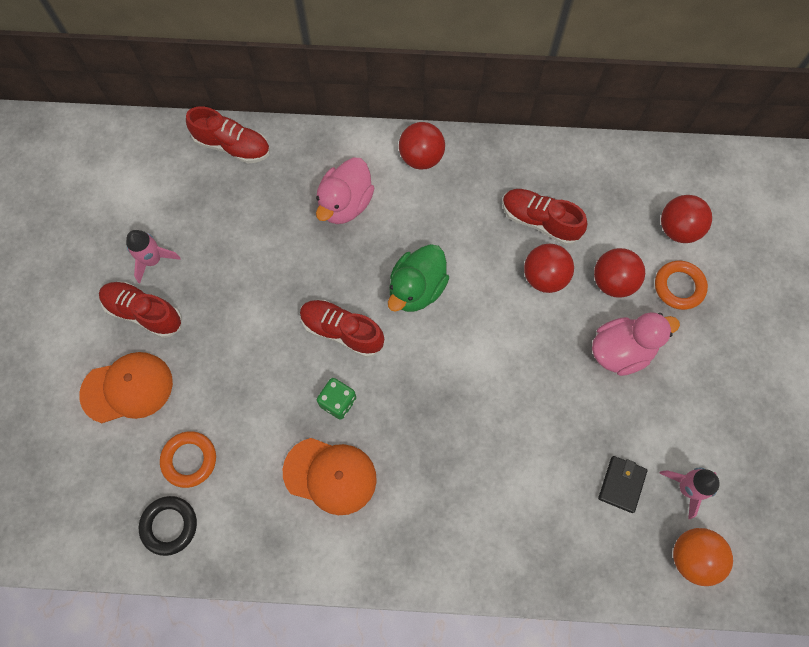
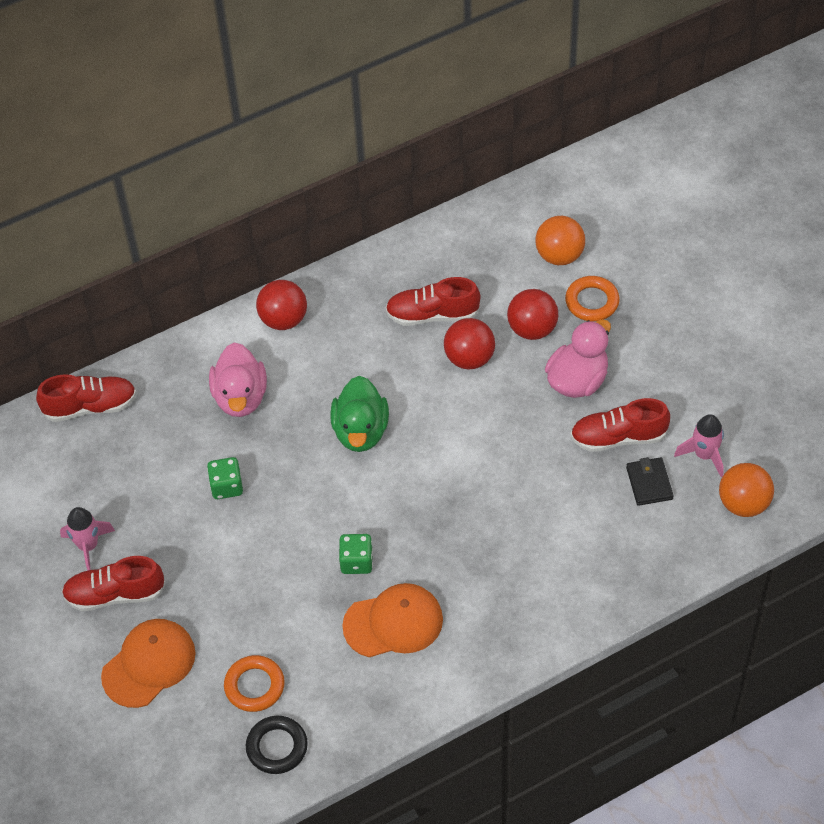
camera: 30 degrees left, 15 degrees down
(284, 273) = (226, 486): none -> green dice
(342, 331) = (317, 503): red shoe -> red shoe (618, 437)
(678, 229) = (559, 255): red ball -> orange ball

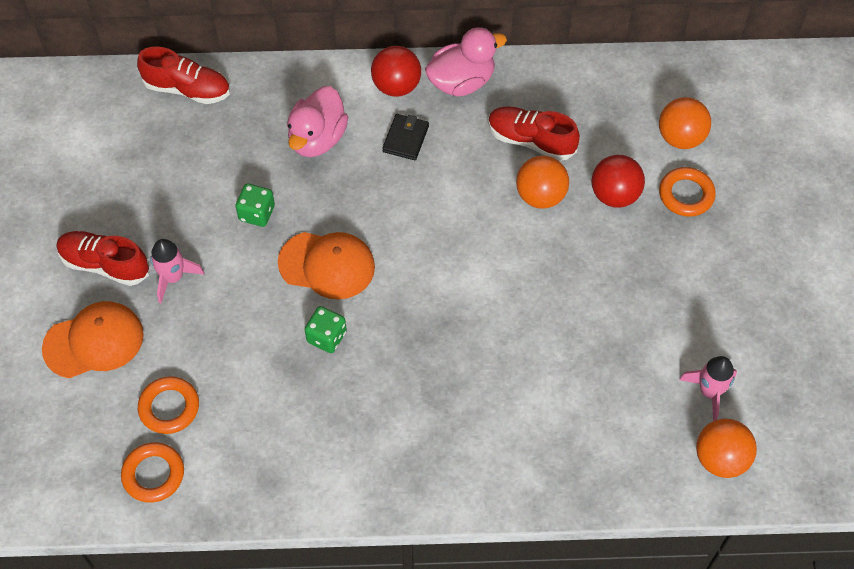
camera: 25 degrees right, 5 degrees up
(88, 546) = (110, 211): pink rocket -> pink rocket (173, 277)
(277, 747) = (153, 474): black ring -> orange ring
(360, 431) = (403, 218): green duck -> none
(393, 623) = (325, 410): orange cap -> orange cap (327, 265)
(469, 358) = (540, 196): red ball -> orange ball
(577, 380) = (629, 263): pink duck -> pink duck (461, 82)
(618, 437) = (636, 335): red shoe -> none
(649, 483) = (639, 394): black wallet -> black wallet (405, 139)

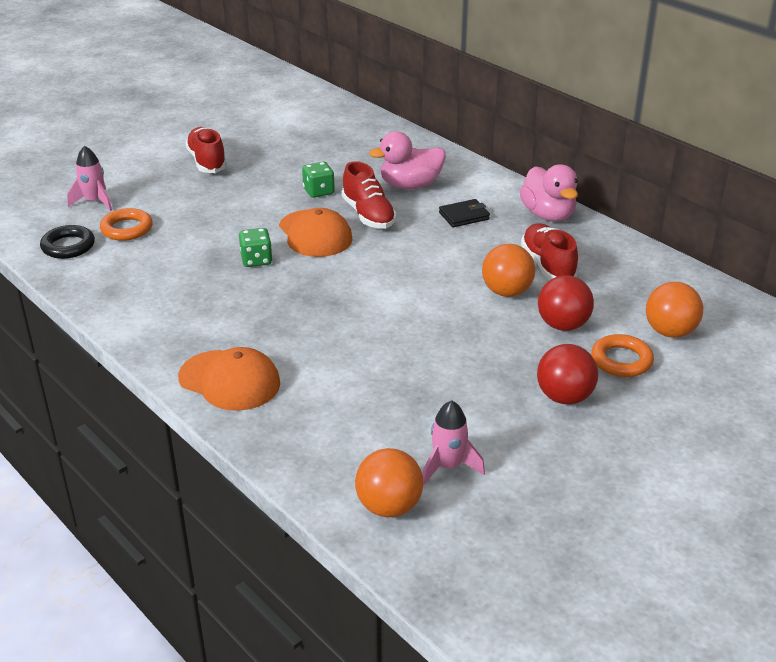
camera: 50 degrees right, 25 degrees down
(94, 341) = (145, 183): orange cap -> orange cap (229, 380)
(153, 474) = (68, 246): orange ring -> black ring
(173, 277) = (228, 186): pink rocket -> pink rocket (94, 202)
(187, 89) = (376, 129): red shoe -> red shoe (368, 215)
(396, 86) = (500, 193): red ball -> red ball (564, 397)
(461, 82) = (548, 215): pink duck -> pink duck turned 45 degrees clockwise

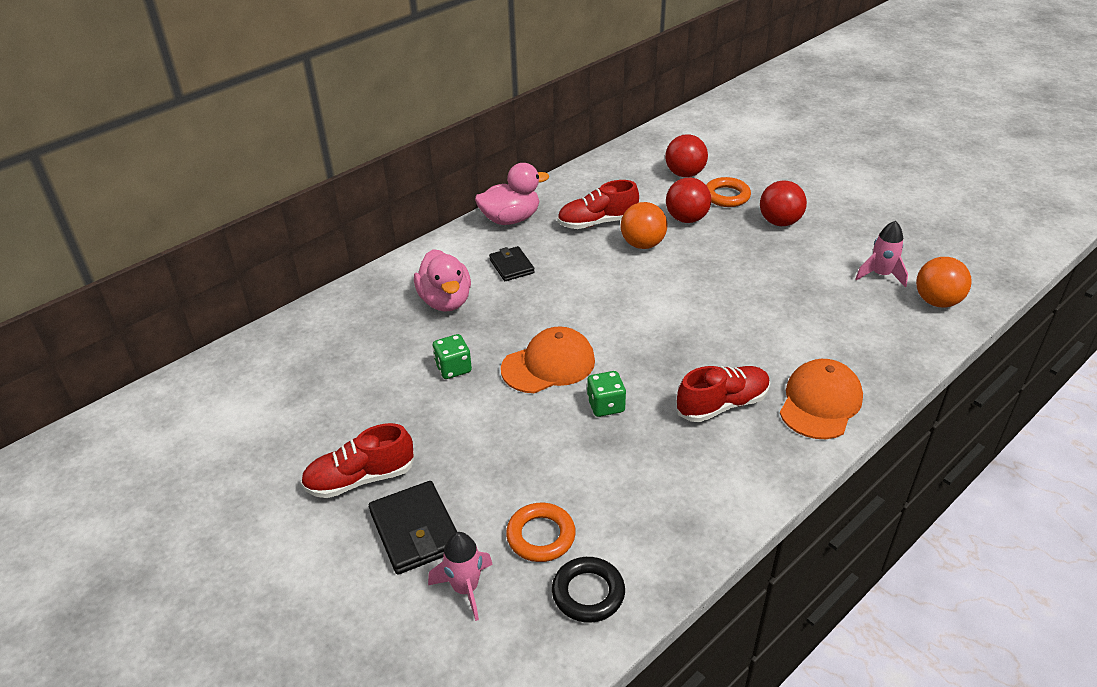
camera: 90 degrees left, 5 degrees up
(151, 183) = (415, 531): none -> black wallet
(368, 215) = (508, 328): red shoe -> red shoe (722, 405)
(670, 332) = (685, 174): orange ball -> red ball

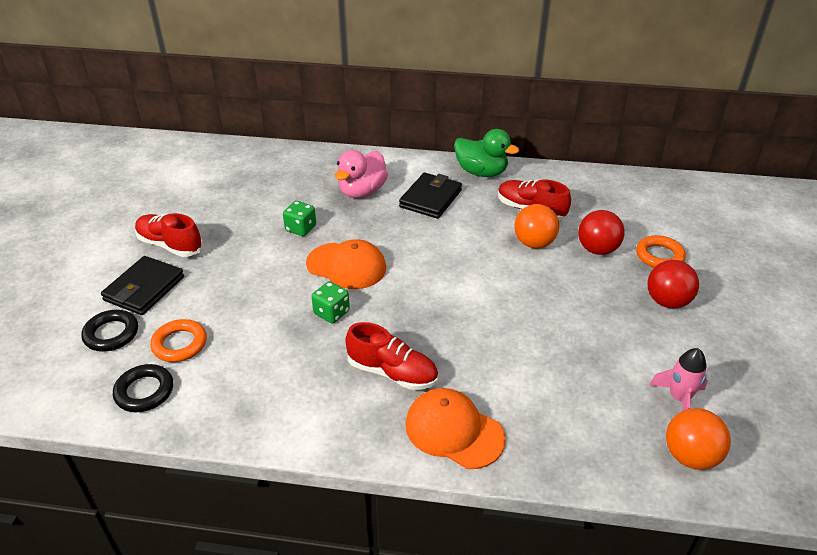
camera: 50 degrees right, 0 degrees up
(465, 589) = (111, 334): pink rocket -> black ring
(510, 219) = (481, 172): pink duck -> green duck
(511, 266) = (430, 199): black wallet -> black wallet, size x1.56
(685, 174) = (655, 221): red ball -> none
(820, 402) = (454, 430): orange cap -> orange cap turned 135 degrees counterclockwise

